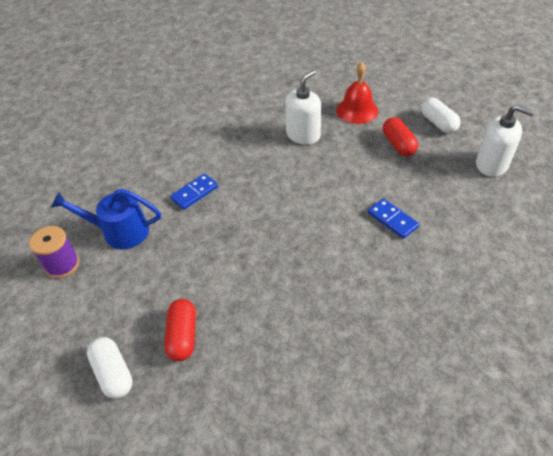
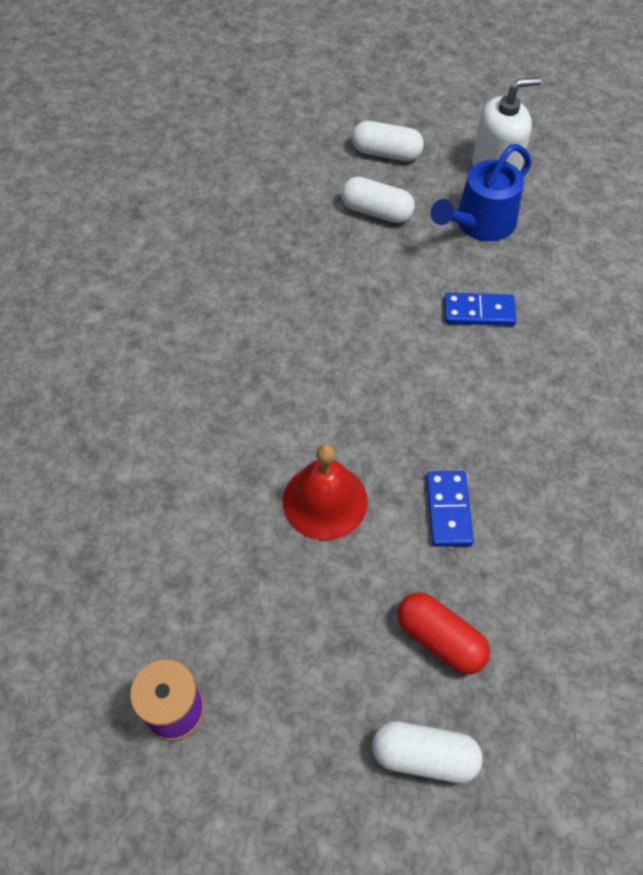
camera: 50 degrees left, 10 degrees up
(120, 232) = (190, 597): blue watering can -> blue watering can (480, 223)
(195, 193) = (218, 463): blue domino -> blue domino (448, 510)
(303, 135) = (252, 278): white soap dispenser -> none
(357, 110) = (275, 197): red bell -> red bell (325, 501)
(398, 144) = (376, 212): red capsule -> white capsule

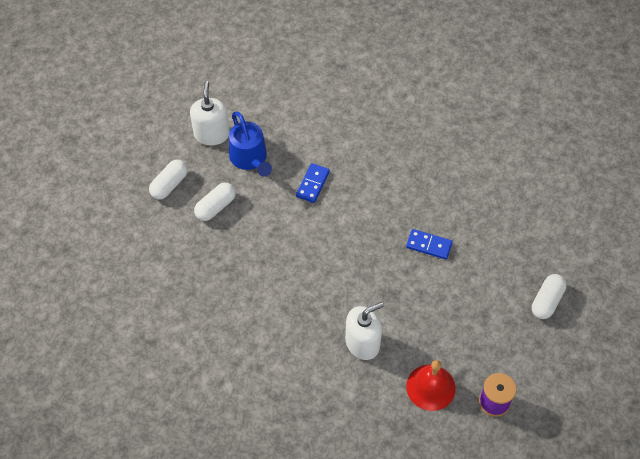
camera: 70 degrees left, 0 degrees up
(221, 464) = (362, 343): none -> white soap dispenser
(325, 501) = (403, 299): red bell -> red bell (430, 387)
(440, 639) = (494, 274): red capsule -> none

